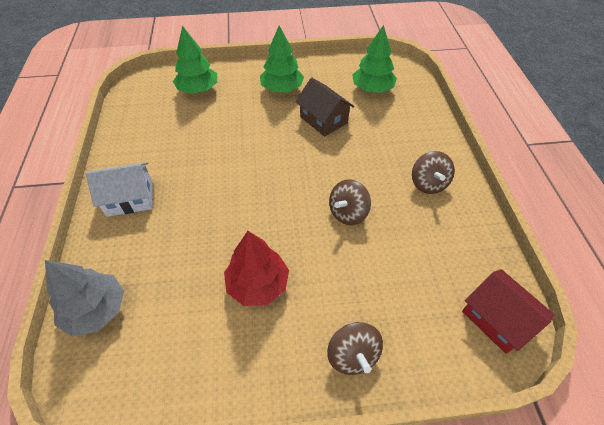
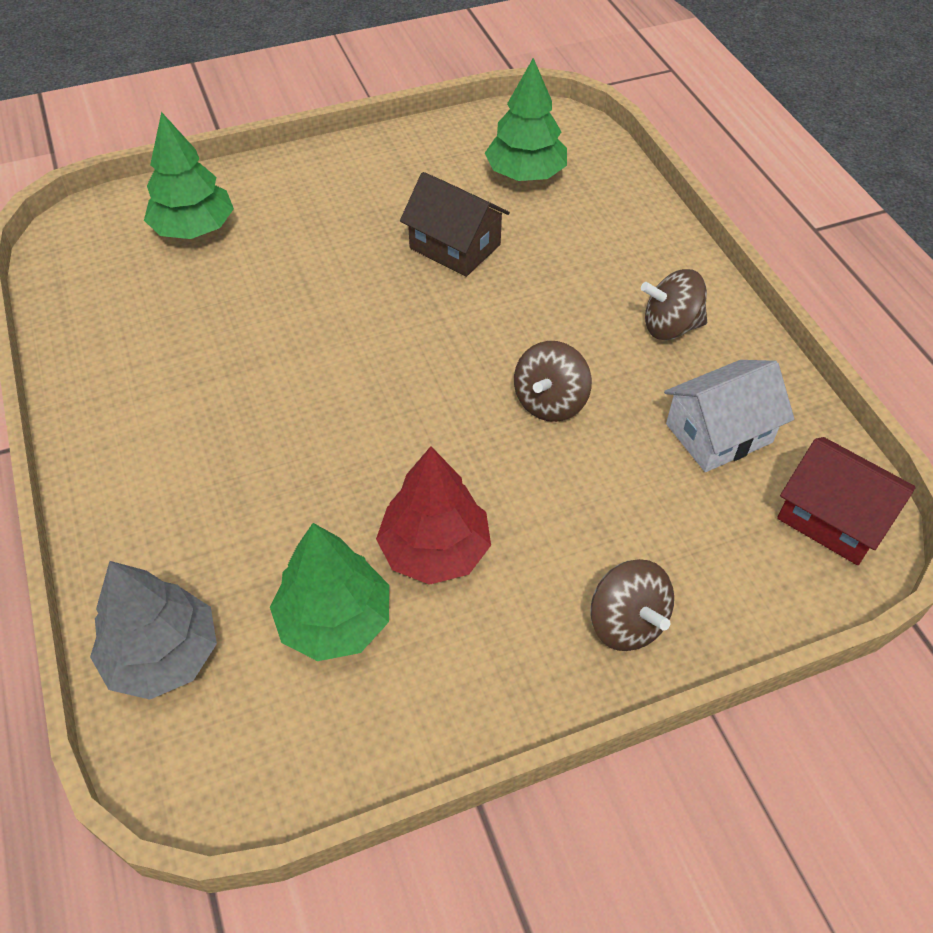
camera: 15 degrees left, 0 degrees up
(130, 198) = (143, 455): white house -> white house (719, 433)
(282, 89) = (357, 201): green tree -> green tree (334, 621)
(428, 184) = (670, 327): brown spinning top -> brown spinning top turned 105 degrees clockwise

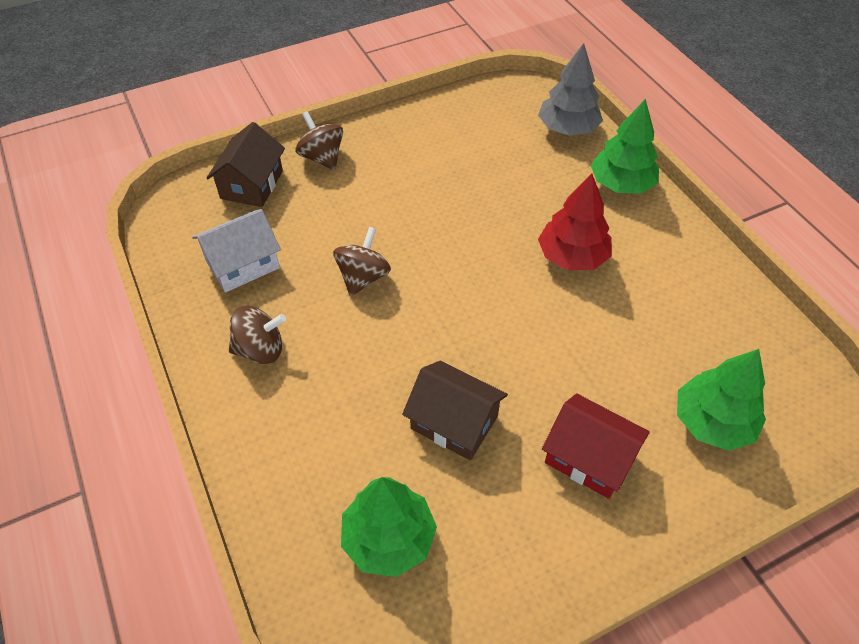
camera: 175 degrees right, 0 degrees up
(334, 621) = (483, 147): green tree -> green tree (621, 184)
(435, 550) = (433, 183): red tree -> red tree (572, 256)
(739, 572) = (252, 184): none -> brown house
(833, 517) = (183, 217): red house -> red house (589, 458)

